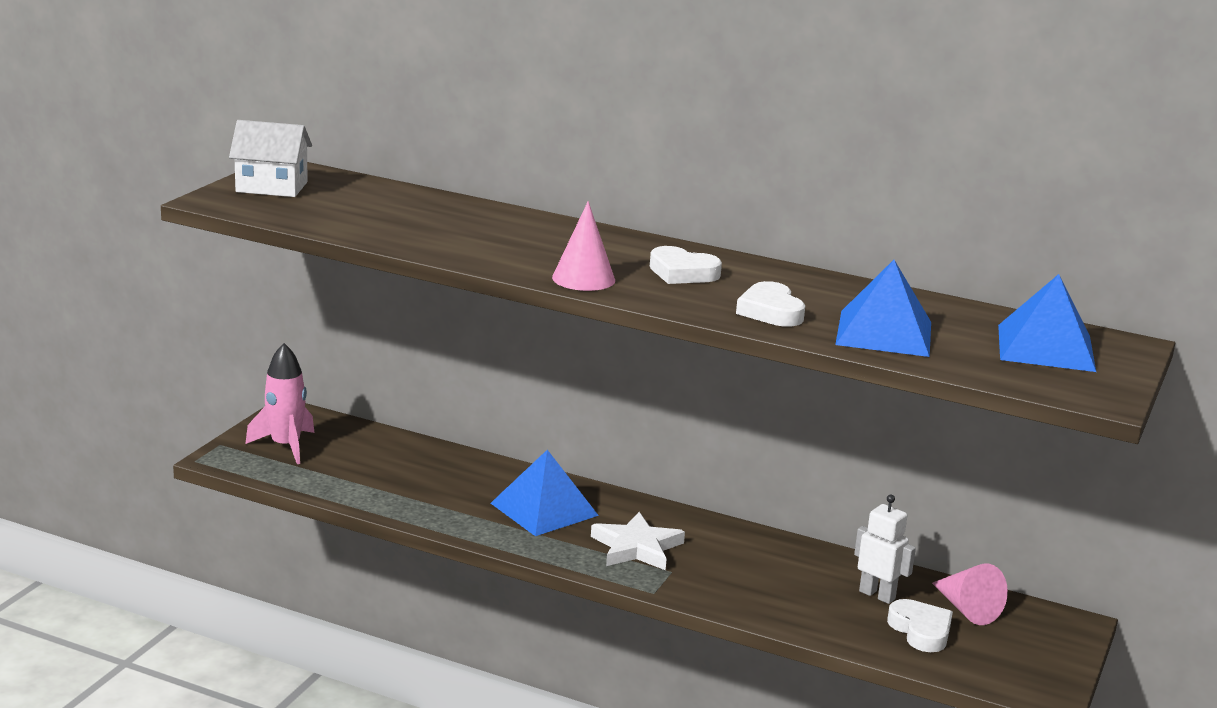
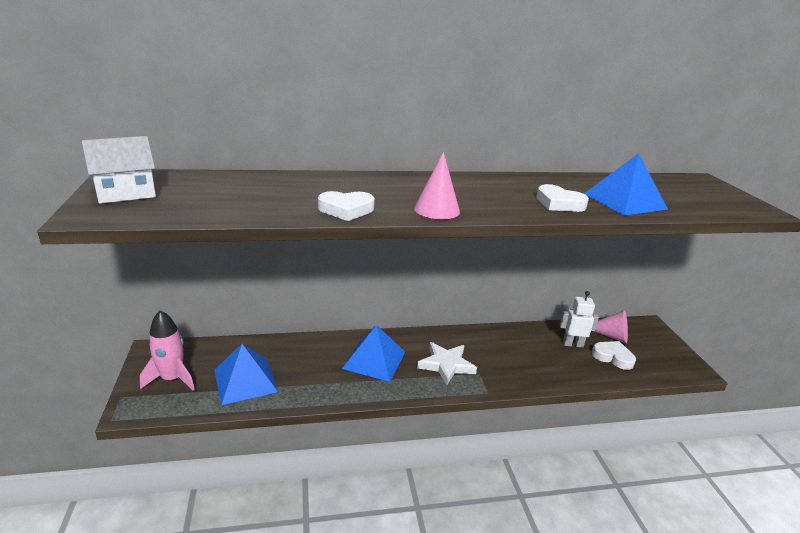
camera: 35 degrees left, 5 degrees up
(682, 273) = (476, 191): white heart -> white heart (346, 209)
(1045, 347) = (687, 189): blue pyramid -> blue pyramid (245, 380)

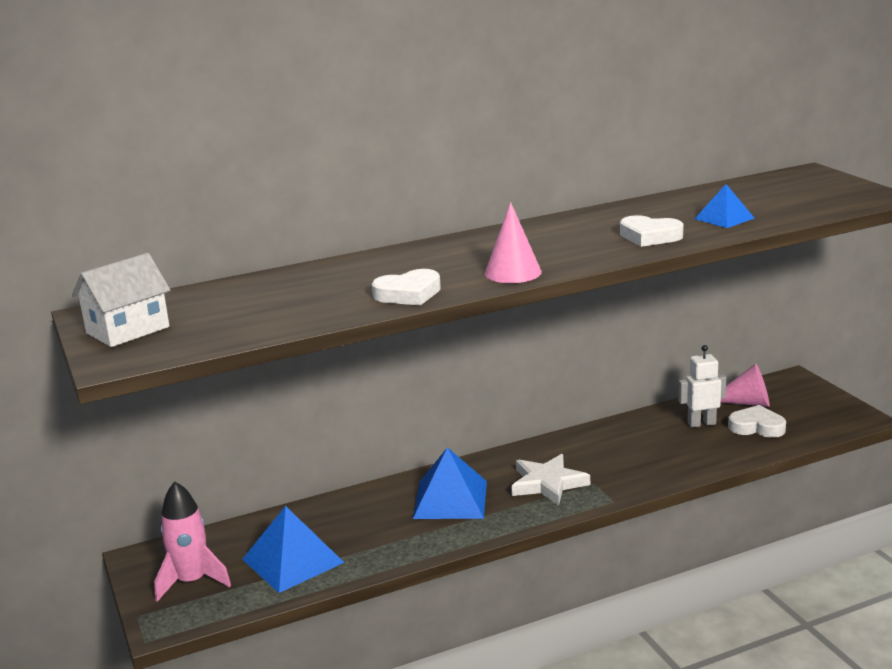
camera: 10 degrees left, 5 degrees down
(624, 201) = (724, 218): blue pyramid -> blue pyramid, size x0.59

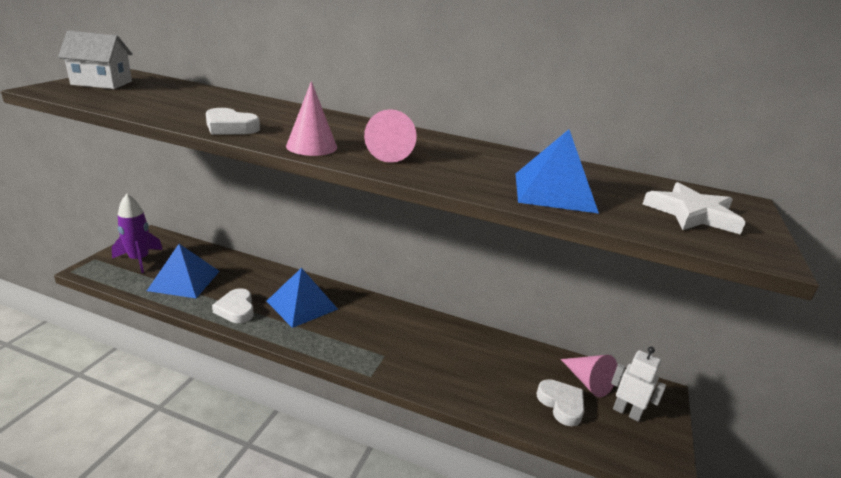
camera: 40 degrees right, 5 degrees up
(192, 581) = (139, 259): pink rocket -> purple rocket
(548, 483) = (361, 335): white star -> white star (692, 214)
(570, 248) = (390, 153): none -> pink cone
(649, 236) = (460, 173): white heart -> white heart (236, 309)
(701, 423) = (526, 371): white robot -> white robot (626, 412)
(724, 218) = (554, 192): blue pyramid -> blue pyramid, size x1.70

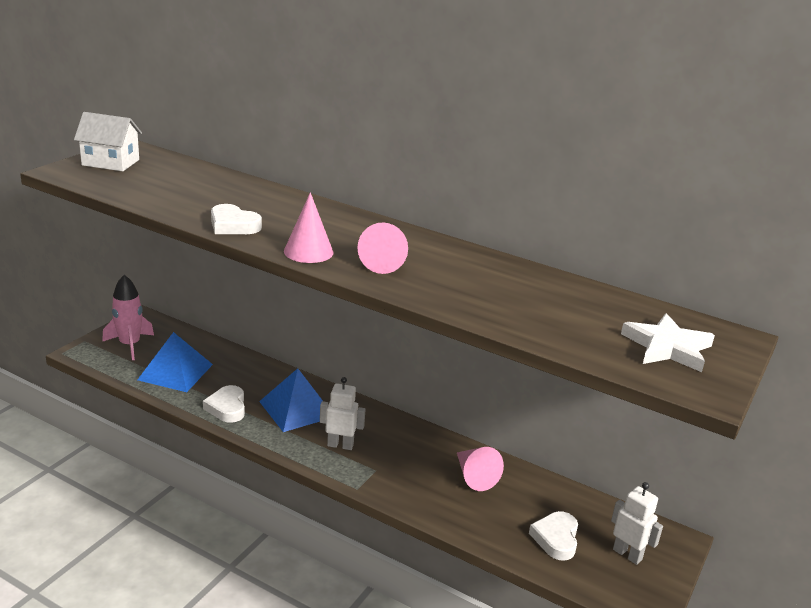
camera: 10 degrees right, 0 degrees up
(139, 259) = (130, 345): purple rocket -> pink rocket
(347, 335) = (340, 445): none -> white robot
(554, 192) = (535, 315): blue pyramid -> none
(561, 404) = (556, 538): white heart -> white heart turned 150 degrees counterclockwise
(588, 382) = (595, 520): pink cone -> pink cone (474, 476)

